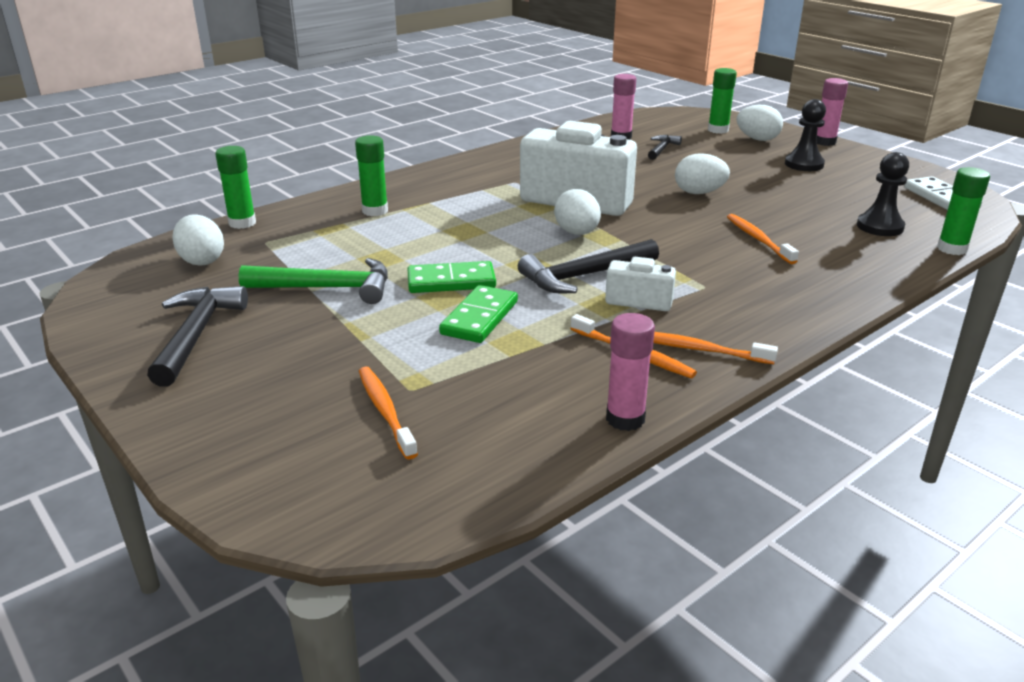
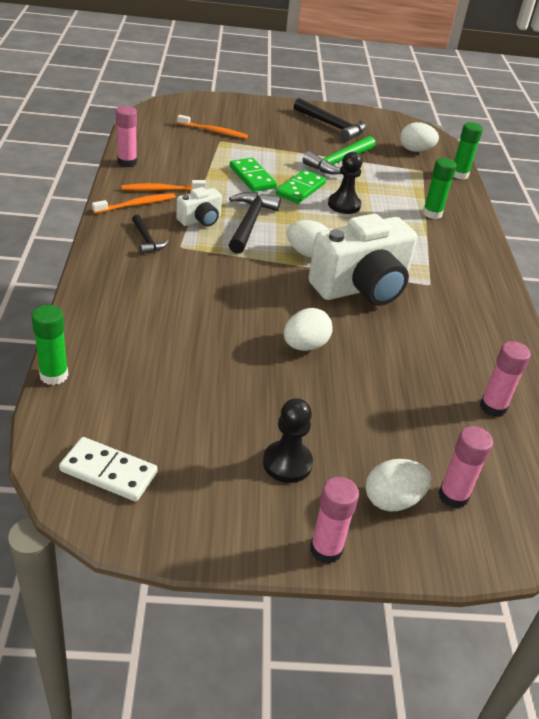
camera: 125 degrees right, 10 degrees up
(662, 149) = (430, 406): black hammer -> black hammer (146, 240)
(718, 130) = (453, 496): green glue stick -> pink glue stick
(758, 239) = (199, 308): orange toothbrush -> none
(880, 227) = (129, 377): black pawn -> black pawn (344, 205)

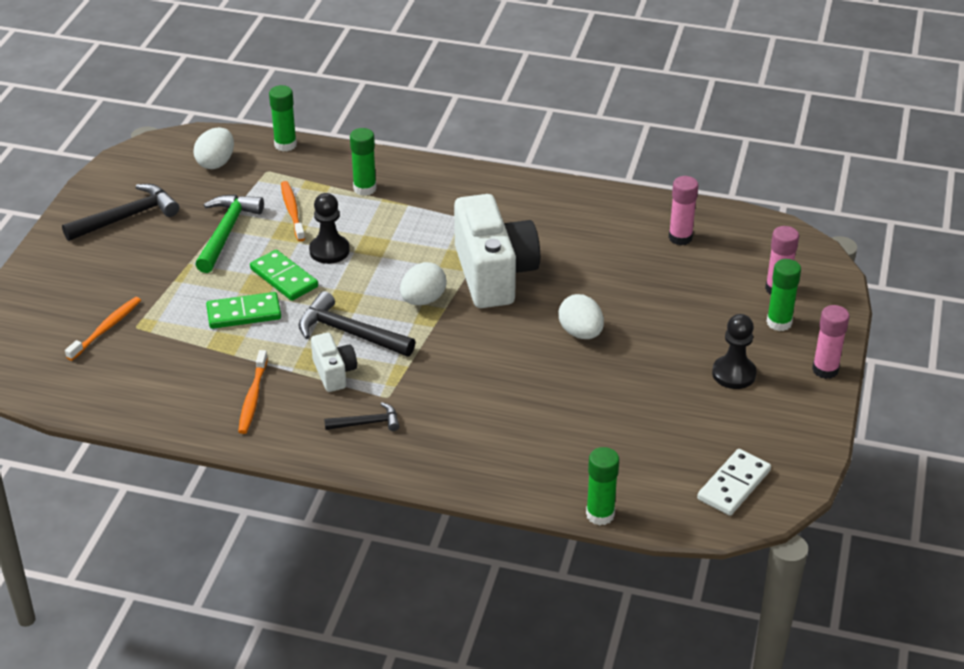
camera: 70 degrees left, 0 degrees up
(127, 162) = (170, 422): pink glue stick -> none
(136, 204) = (284, 424): orange toothbrush -> orange toothbrush (292, 211)
(339, 162) = (226, 232): green hammer -> green hammer turned 135 degrees counterclockwise
(392, 500) = (779, 323): white egg -> green glue stick

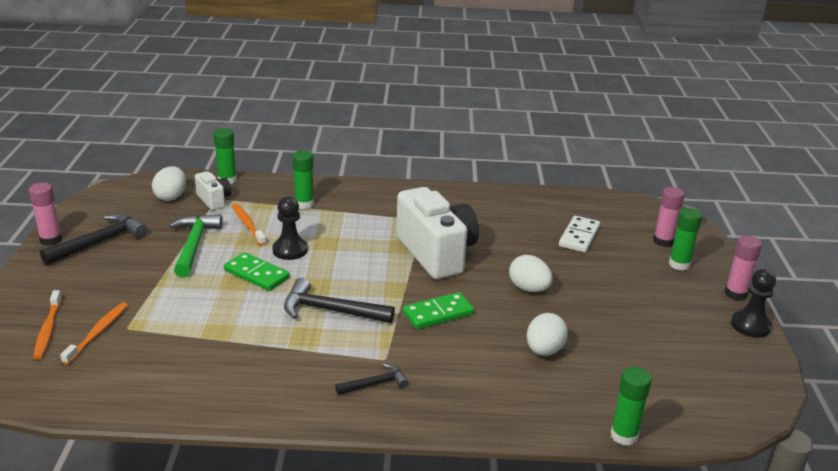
camera: 15 degrees left, 10 degrees down
(244, 313) = (228, 306): green domino -> green domino (438, 313)
(253, 398) = (258, 375): orange toothbrush -> orange toothbrush (48, 330)
(334, 373) = (328, 345): white camera -> white camera (214, 200)
(423, 300) = (385, 278): white egg -> white egg (544, 350)
(680, 238) = (570, 214): pink glue stick -> pink glue stick (51, 240)
(733, 374) = (668, 305): black pawn -> black pawn (750, 325)
(733, 485) = (722, 393): white domino -> white domino (579, 236)

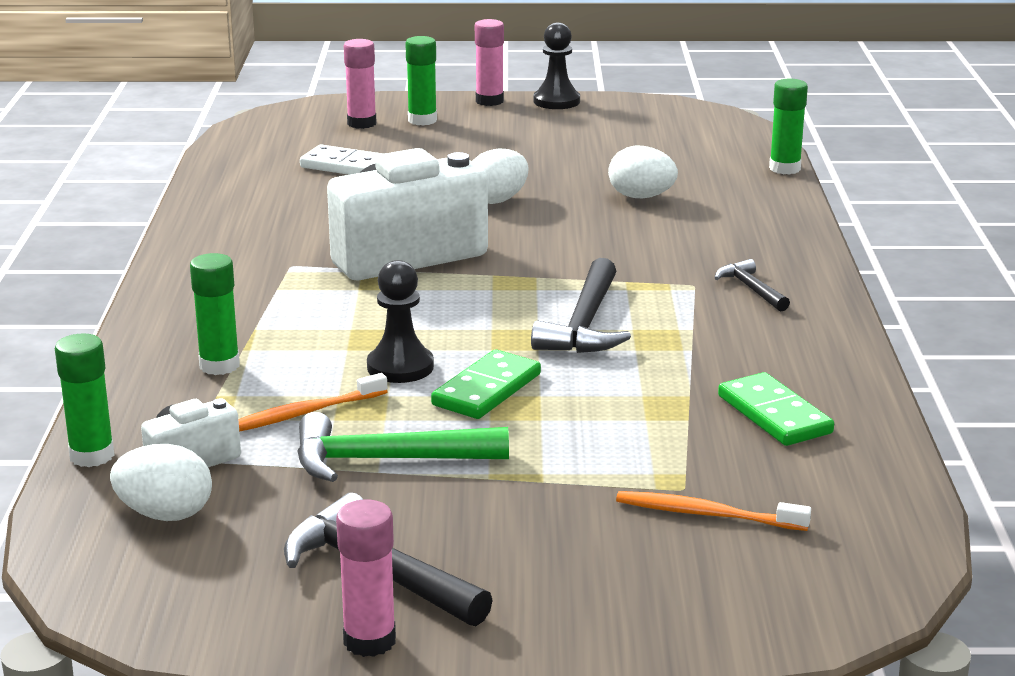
camera: 90 degrees left, 5 degrees down
(48, 330) = (715, 569): orange toothbrush -> none
(438, 313) = (573, 253): green domino -> green domino (774, 414)

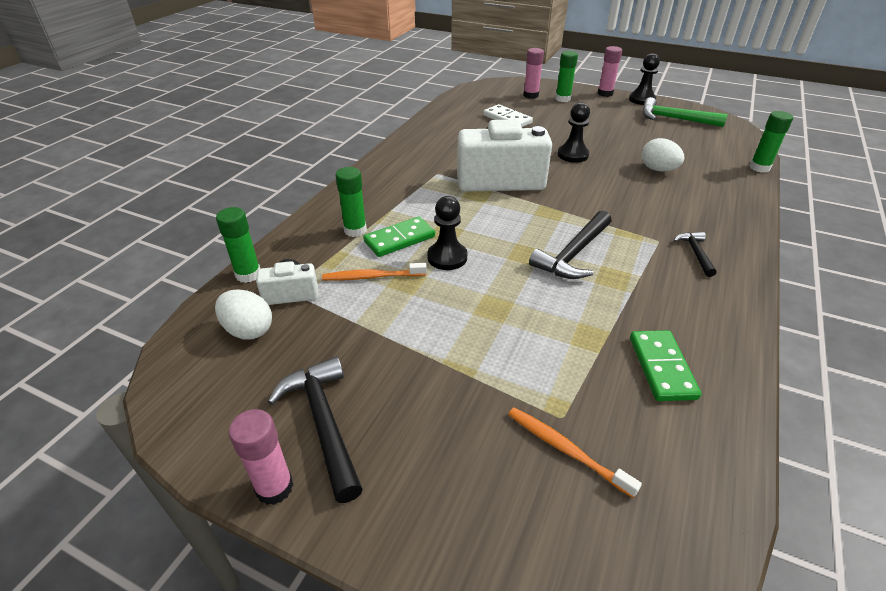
camera: 25 degrees right, 15 degrees up
(386, 460) = (392, 327): green hammer -> green hammer (674, 119)
(487, 390) = (485, 289): green domino -> green domino (399, 239)
(497, 200) = (572, 155): white egg -> black pawn

